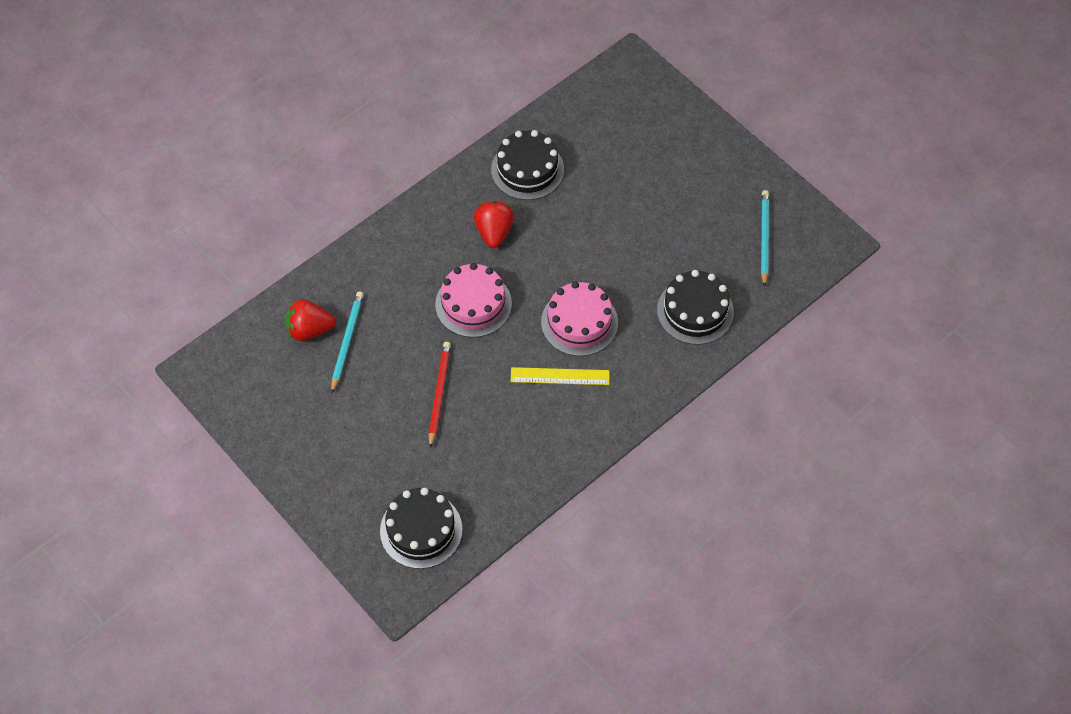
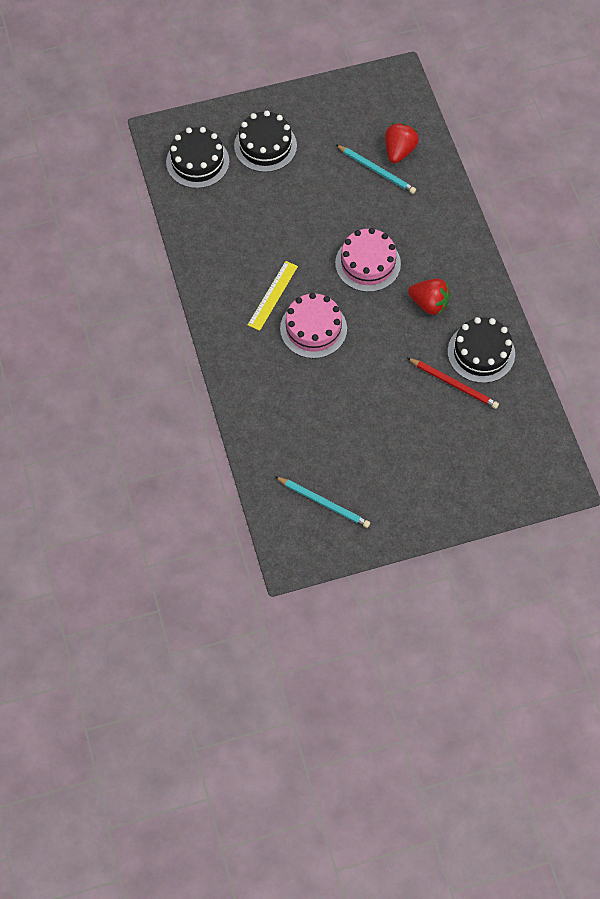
camera: 115 degrees right, 5 degrees up
(439, 394) = (300, 212): red pencil -> red pencil (453, 384)
(695, 311) = (280, 415): black cake -> black cake (265, 146)

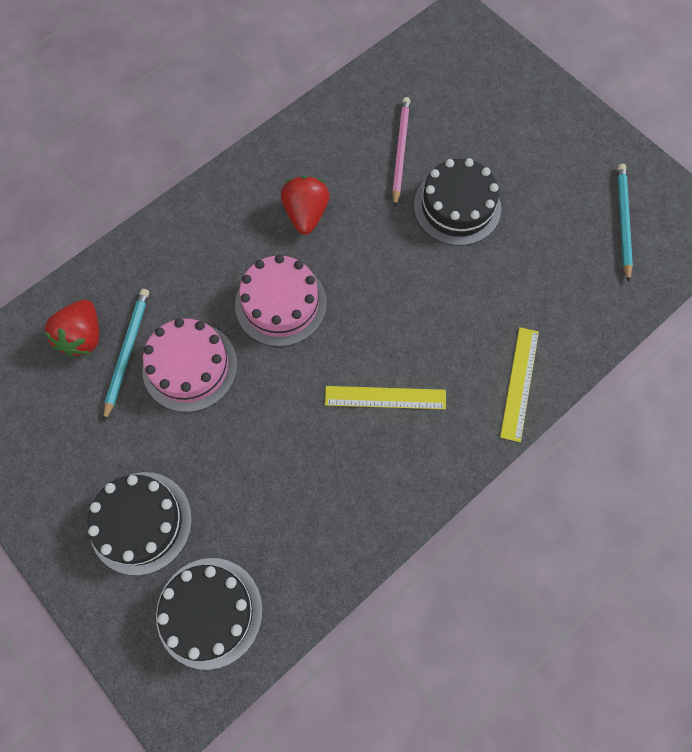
camera: 115 degrees left, 5 degrees up
(241, 375) = (519, 383): none -> yellow ruler
(313, 328) = (408, 327): pink cake -> pink cake (190, 366)
(399, 151) = (83, 337): red strawberry -> red strawberry turned 75 degrees counterclockwise
(453, 384) = (400, 152): red pencil -> pink pencil
(481, 352) = (345, 139): black cake -> black cake (457, 207)

